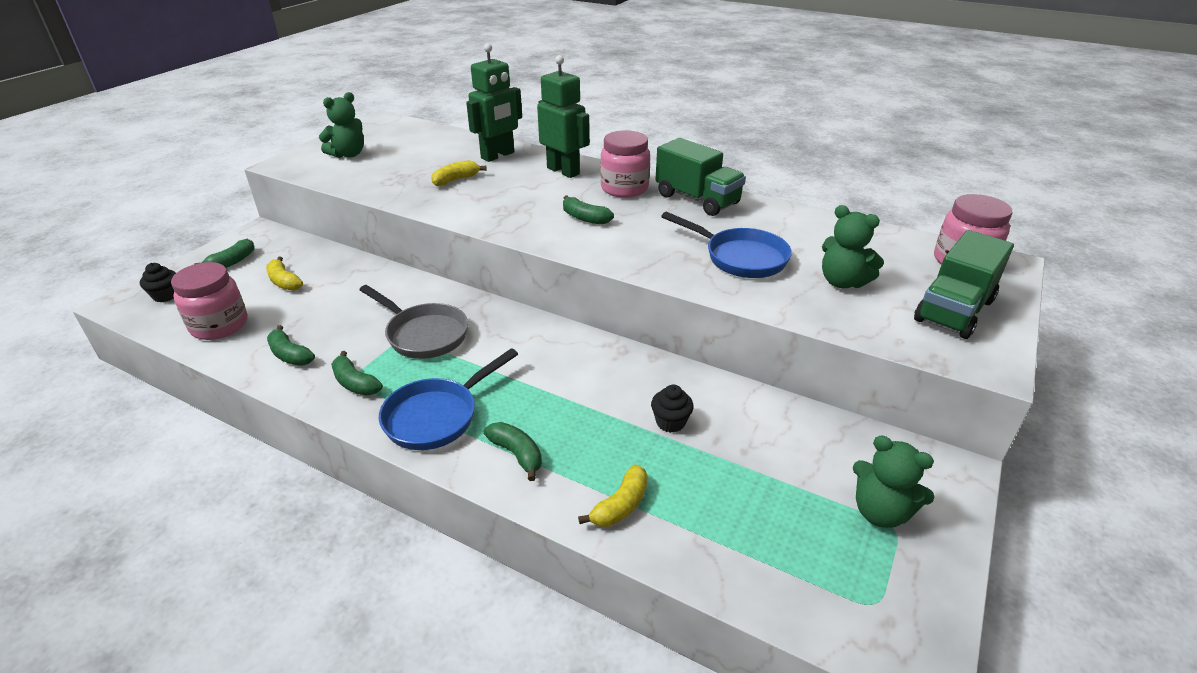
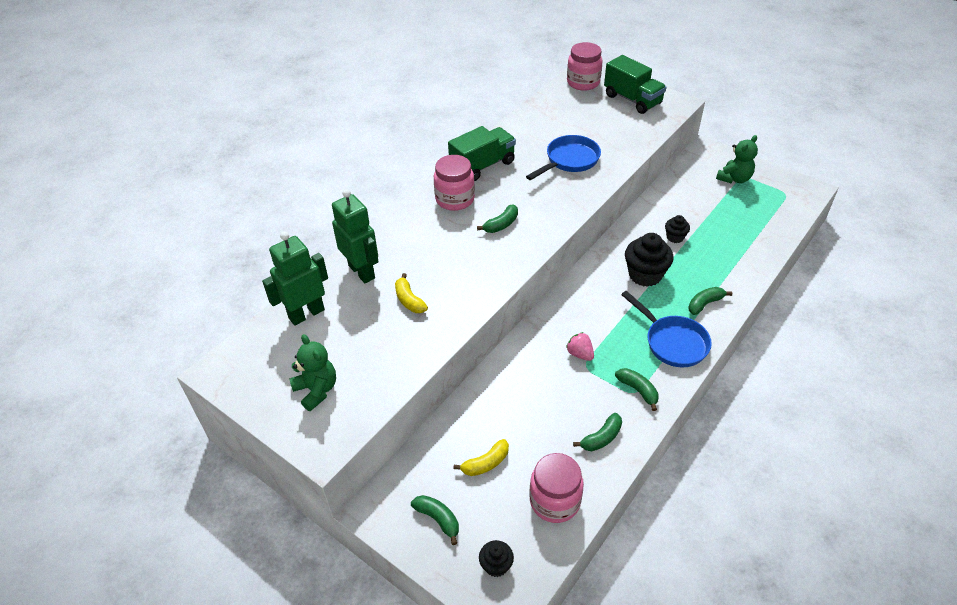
camera: 80 degrees left, 10 degrees up
(355, 383) = (638, 390): green banana -> green banana turned 90 degrees counterclockwise
(423, 334) = (580, 354): grey pan -> pink strawberry
(563, 171) = (410, 231): green robot -> green robot (306, 314)
(574, 389) = (645, 275): none -> black cupcake
(620, 505) = (740, 264): yellow banana -> none
(842, 282) = (601, 128): green teddy bear -> none

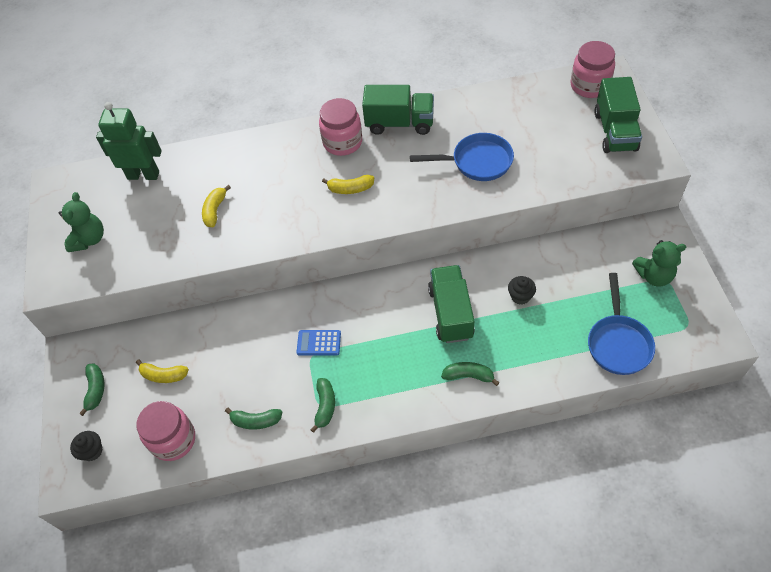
camera: 45 degrees right, 10 degrees up
(362, 271) = (211, 164): green robot -> none
(501, 224) = (350, 189): green banana -> yellow banana
(580, 354) = (319, 343): pink strawberry -> blue calculator
(645, 275) = (450, 313): black cupcake -> green truck
(672, 342) = (400, 388): blue pan -> blue pan (618, 343)

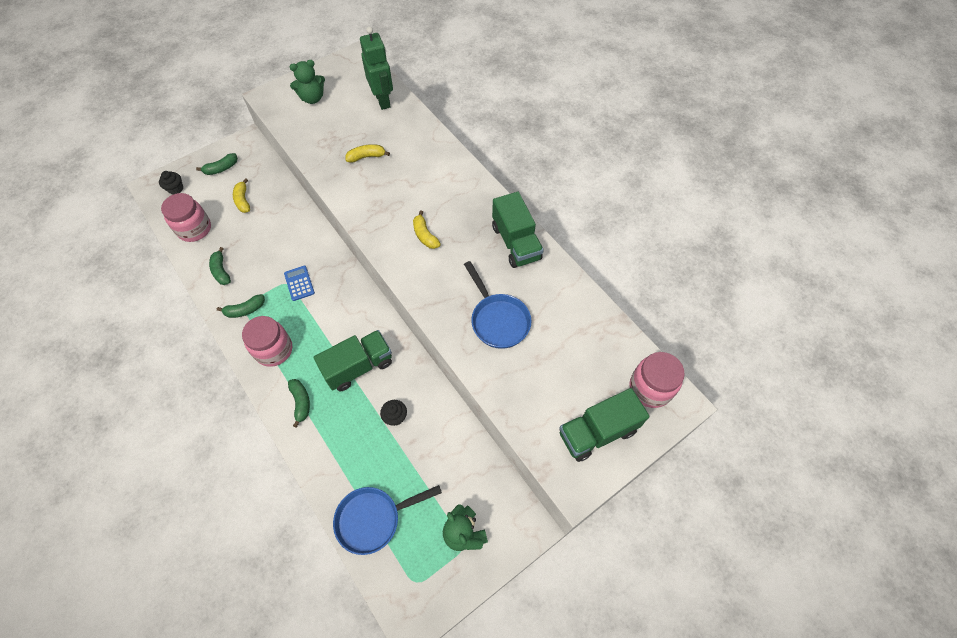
camera: 60 degrees right, 5 degrees up
(342, 142) = (473, 210): pink jar -> pink jar (274, 350)

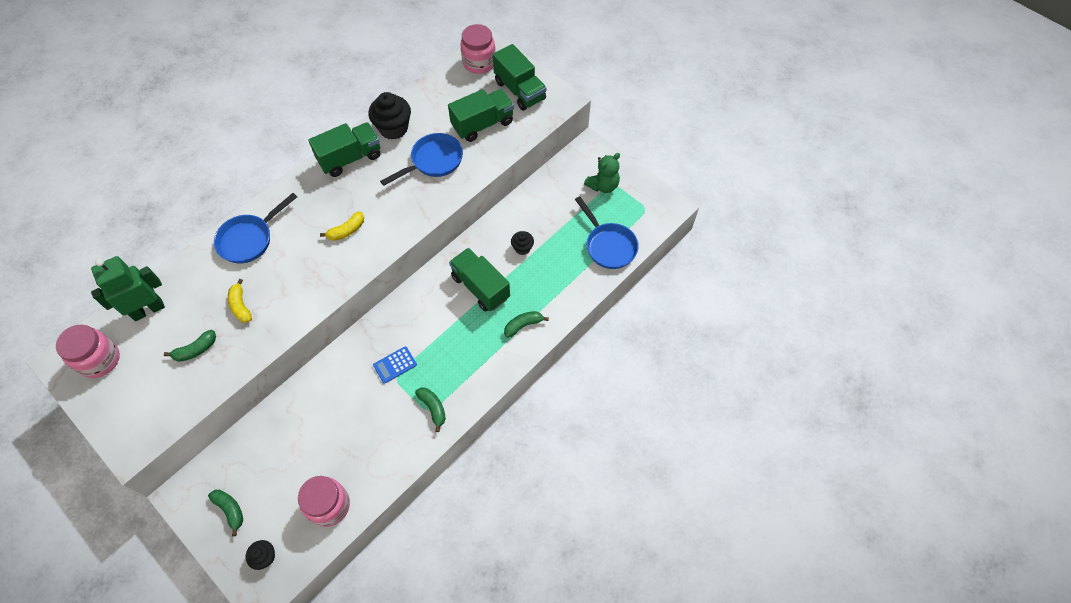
camera: 100 degrees left, 0 degrees up
(221, 271) = (386, 451): green banana -> green banana (196, 350)
(243, 200) = (283, 463): yellow banana -> none
(274, 350) = (474, 365): pink jar -> pink jar (100, 360)
(312, 98) = (139, 390): green teddy bear -> none
(435, 162) = (249, 239): none -> blue pan
(545, 379) = (482, 124): none -> green truck
(552, 285) = (393, 128): none -> black cupcake

